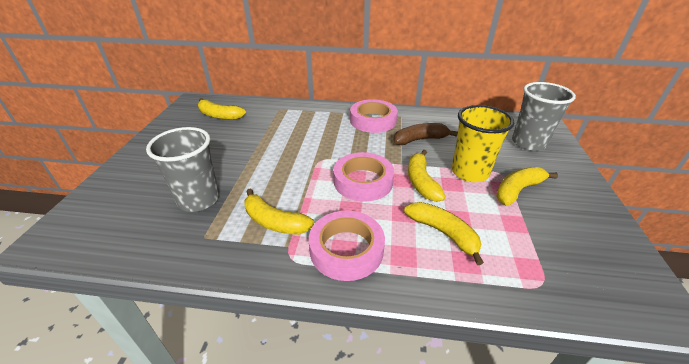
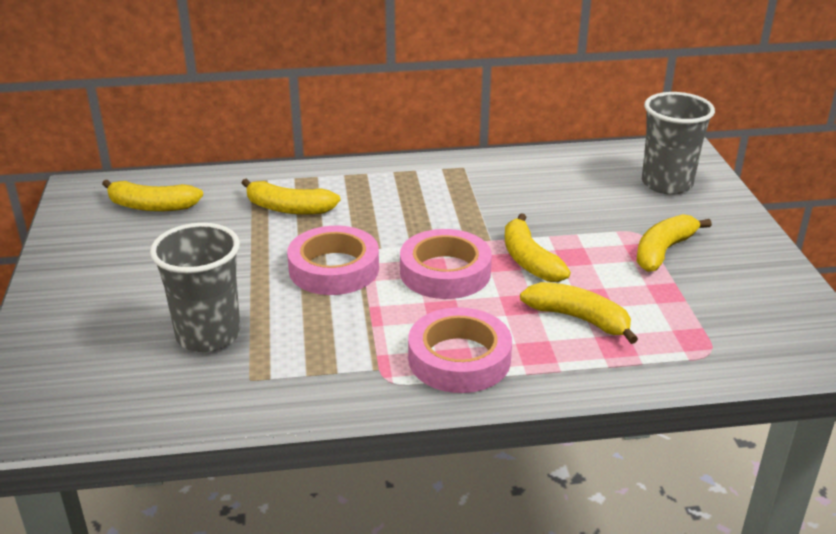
camera: 15 degrees left, 5 degrees down
(274, 221) = (342, 344): yellow banana -> yellow banana (288, 208)
(373, 120) = (422, 180): pink tape -> pink tape (334, 268)
(420, 139) = (507, 200): brown banana -> none
(469, 172) = (593, 237): yellow cup -> none

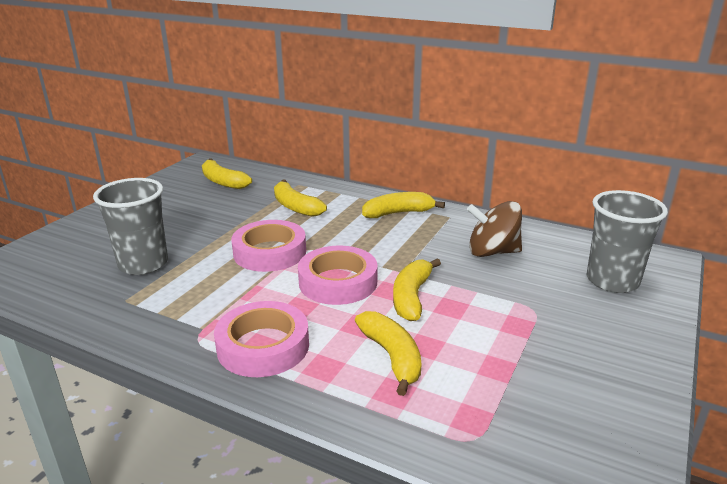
camera: 35 degrees right, 5 degrees down
(545, 190) = (492, 252): none -> brown spinning top
(663, 251) = (539, 333): yellow banana -> yellow banana (398, 213)

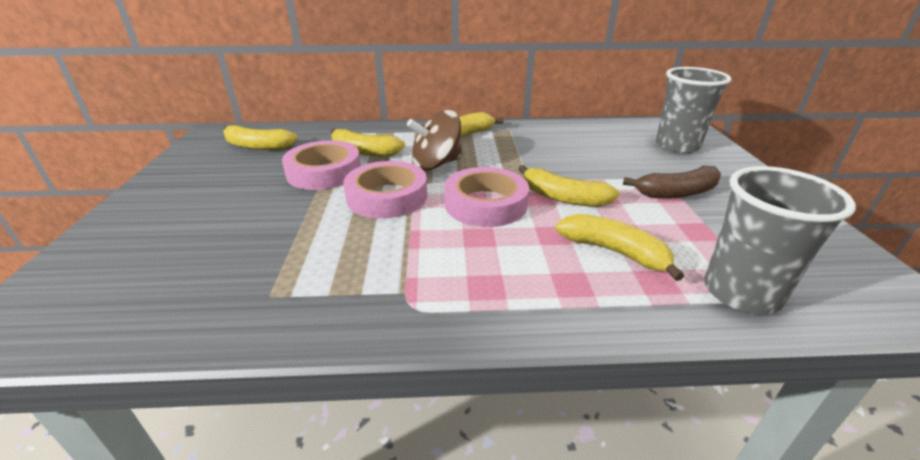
camera: 30 degrees left, 5 degrees up
(143, 264) = (250, 248): grey cup -> grey cup (741, 293)
(263, 346) = (490, 286): pink tape -> pink tape (324, 172)
(411, 297) = (563, 197): yellow banana -> yellow banana turned 45 degrees counterclockwise
(492, 252) = (575, 147): brown spinning top -> brown spinning top (436, 164)
(533, 327) = (677, 193): none -> brown banana

